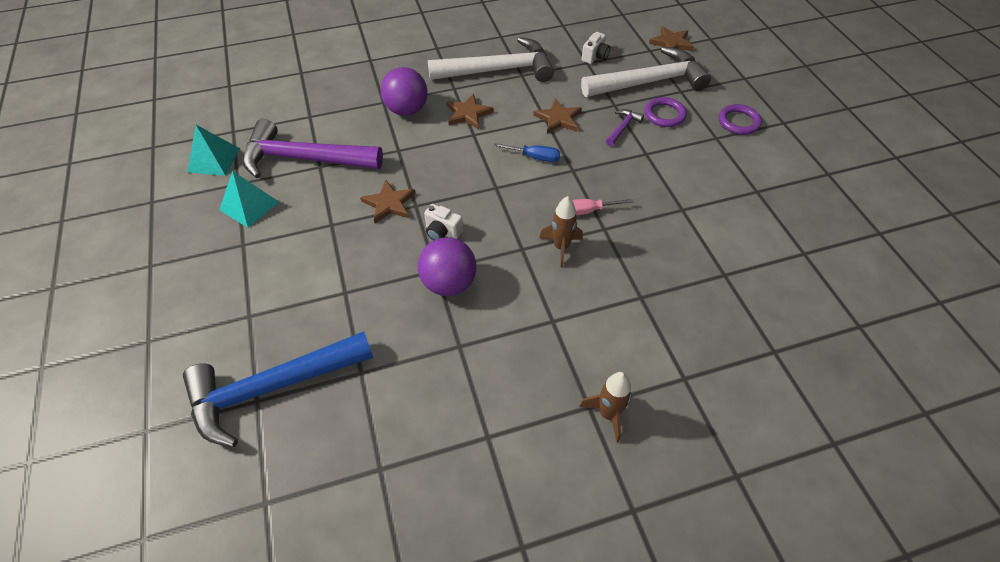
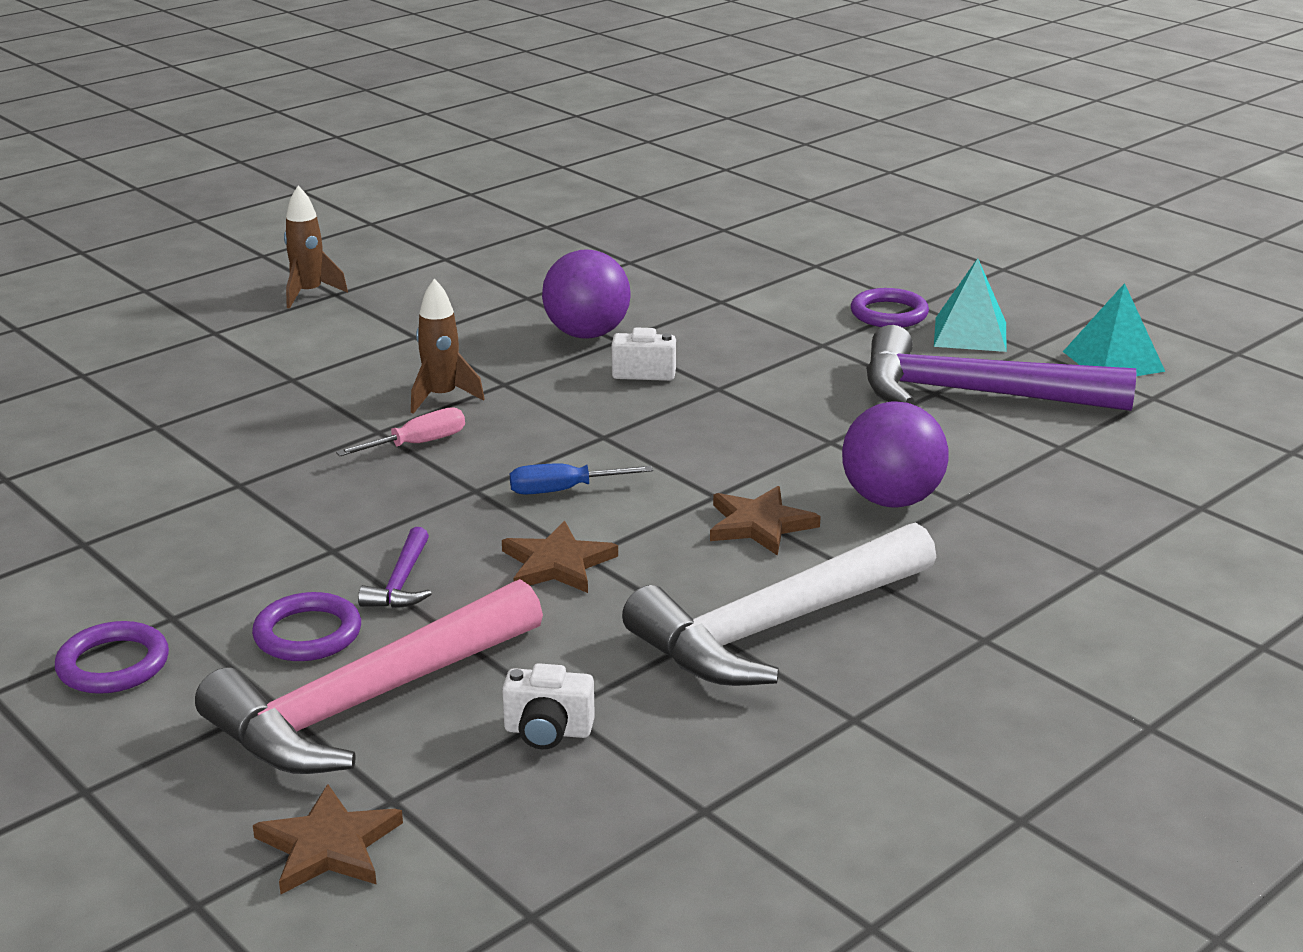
camera: 155 degrees right, 25 degrees down
(267, 240) = (889, 314): none -> purple ring
(271, 388) = (717, 236): blue hammer -> none
(304, 159) = (973, 394): purple hammer -> purple hammer turned 150 degrees counterclockwise
(389, 203) = (762, 380): brown star -> none
(595, 57) = (548, 732): white camera -> white camera turned 90 degrees counterclockwise
(649, 82) = (367, 703): white hammer -> pink hammer

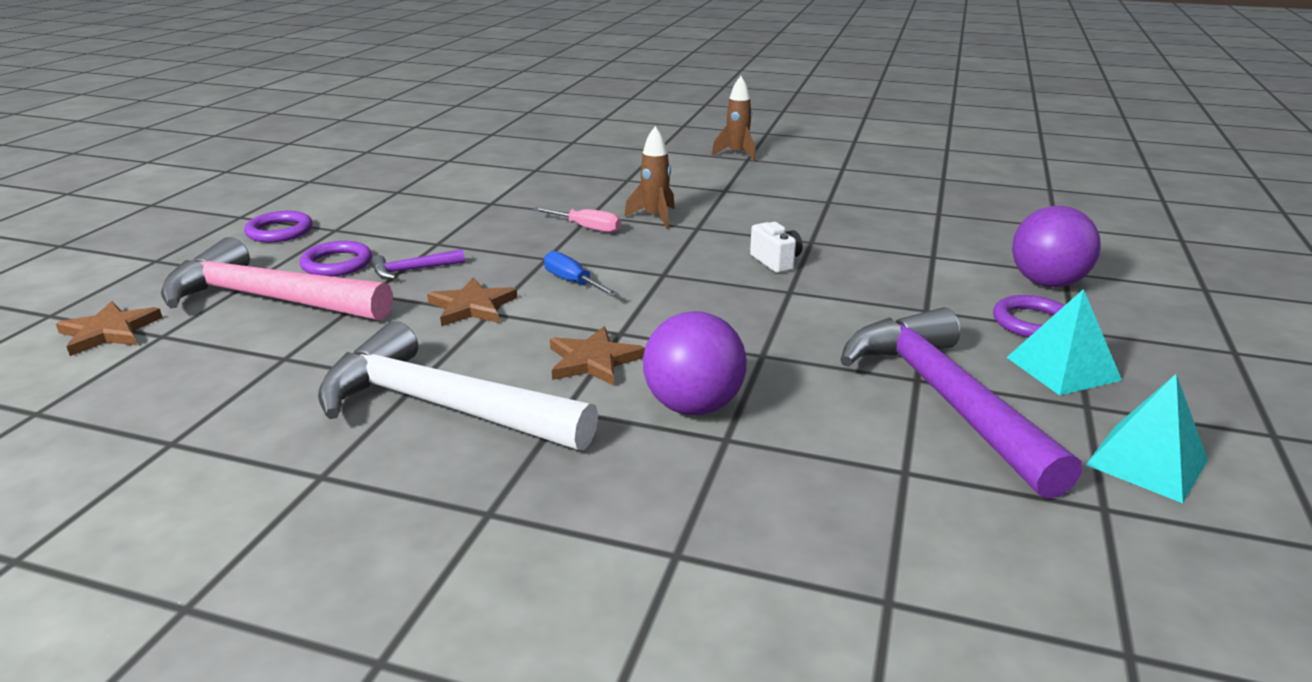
camera: 60 degrees right, 0 degrees up
(548, 732) = (255, 360): white camera -> none
(587, 334) = (804, 230): purple ball -> purple ball (1047, 283)

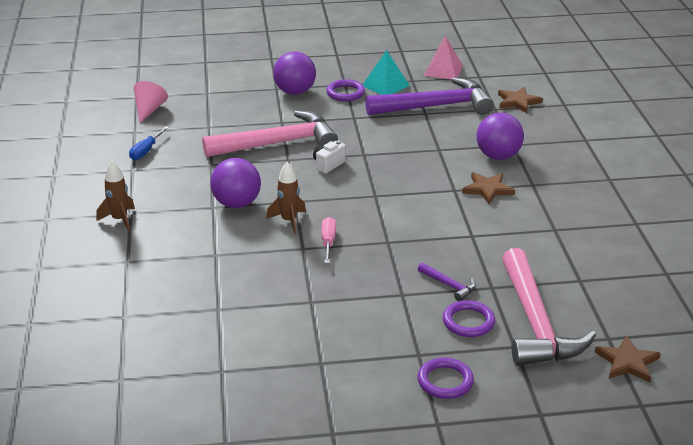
camera: 115 degrees left, 5 degrees up
(441, 406) = (564, 215): white hammer -> none
(472, 306) = (471, 244): brown star -> brown star (518, 102)
(573, 282) = (412, 221): blue screwdriver -> blue screwdriver (146, 151)
(720, 200) = (237, 204): none -> purple ball
(864, 243) = (278, 143): none -> pink hammer
(944, 399) = (436, 106): purple hammer -> purple hammer turned 150 degrees counterclockwise
(1003, 190) = (149, 110): none -> pink cone
(1146, 462) = (443, 70): turquoise pyramid -> pink pyramid

